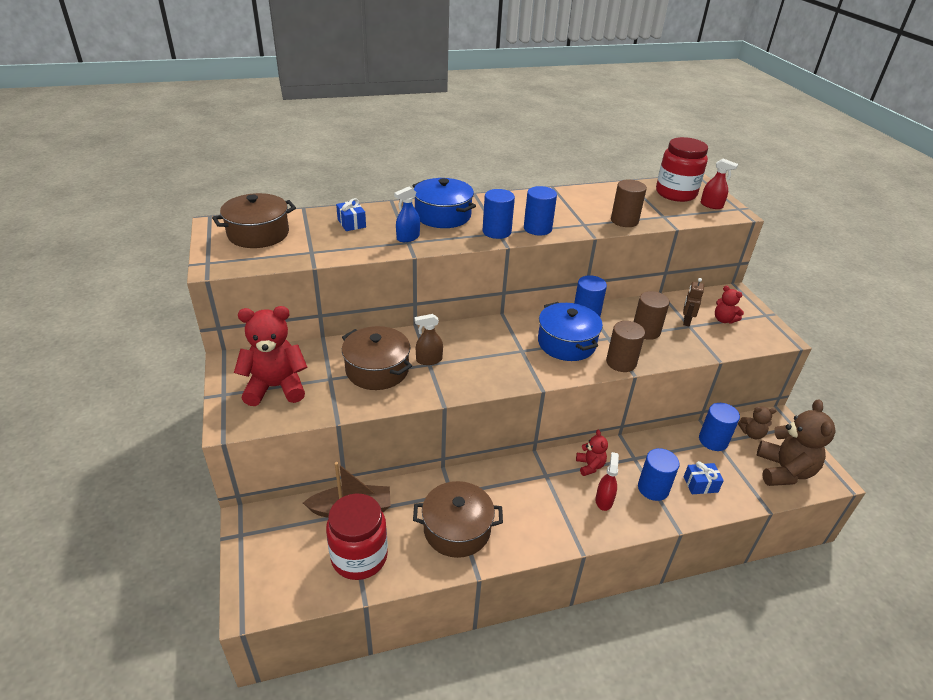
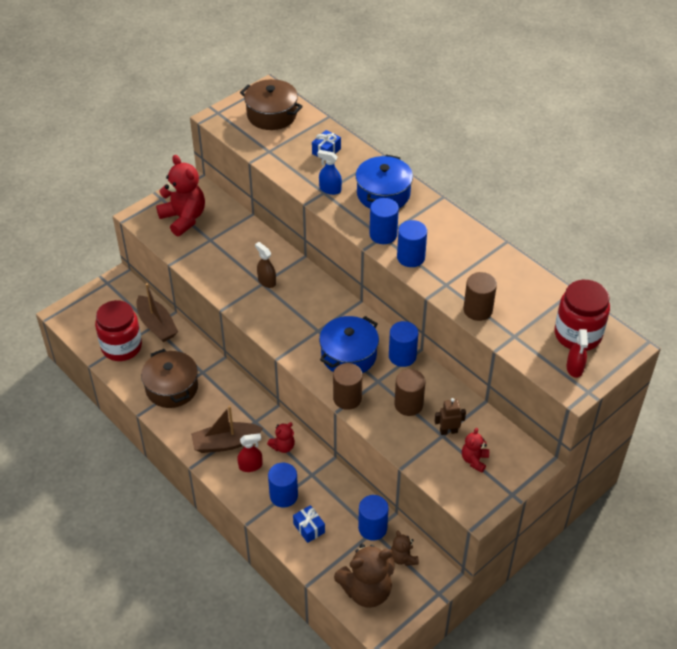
camera: 65 degrees right, 10 degrees up
(377, 370) = (235, 259): brown pot -> none
(563, 510) = (225, 443): none -> brown boat

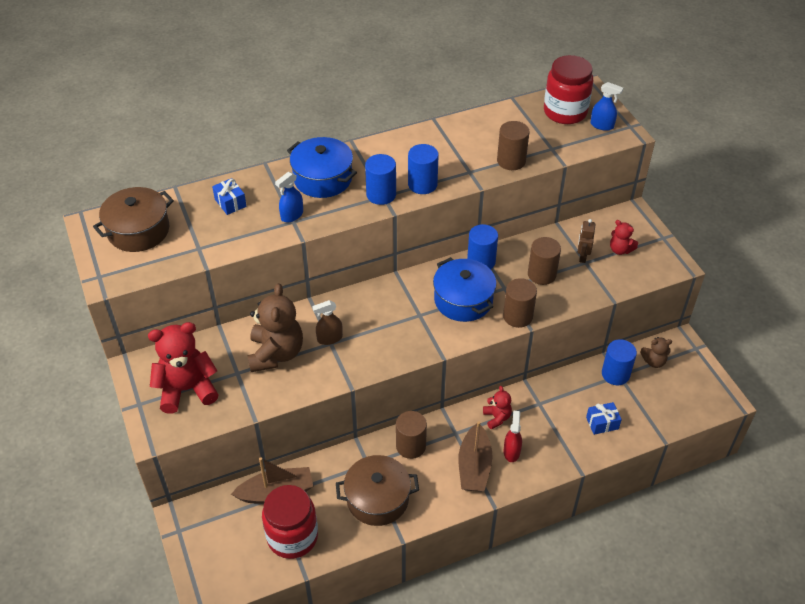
camera: 70 degrees left, 0 degrees up
(230, 395) = (411, 446): none -> brown cylinder
(283, 495) = (557, 433): blue cylinder -> none
(366, 590) = (681, 398): brown teddy bear -> brown teddy bear (276, 354)
(574, 368) = (602, 125): red spray bottle -> blue spray bottle

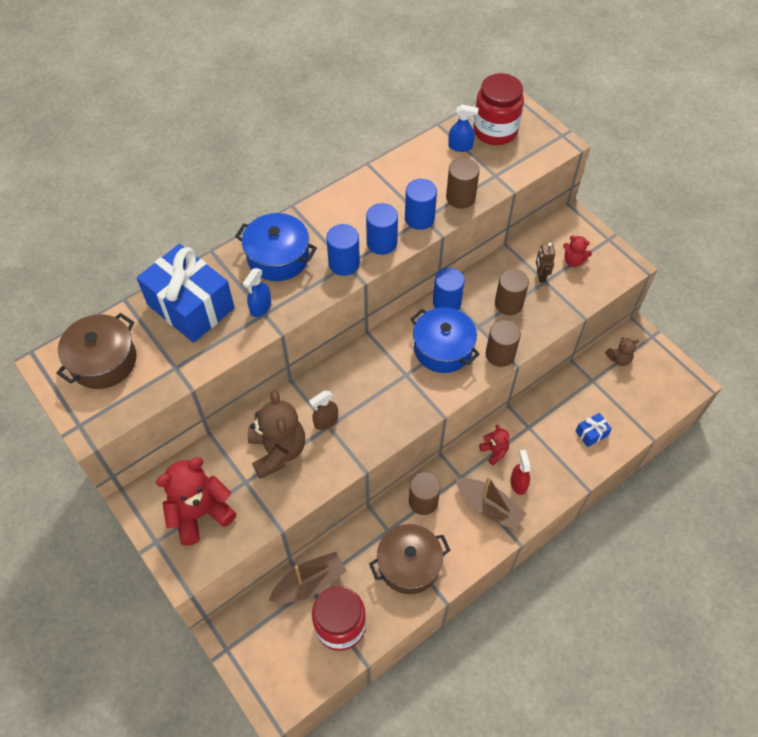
camera: 15 degrees left, 10 degrees up
(230, 203) = (191, 306): blue gift -> blue gift, size x2.38
(474, 466) = (488, 507): brown boat -> brown boat turned 45 degrees counterclockwise
(602, 125) = (535, 139): blue spray bottle -> blue spray bottle (460, 146)
(615, 374) = (588, 380): blue cylinder -> blue cylinder (419, 218)

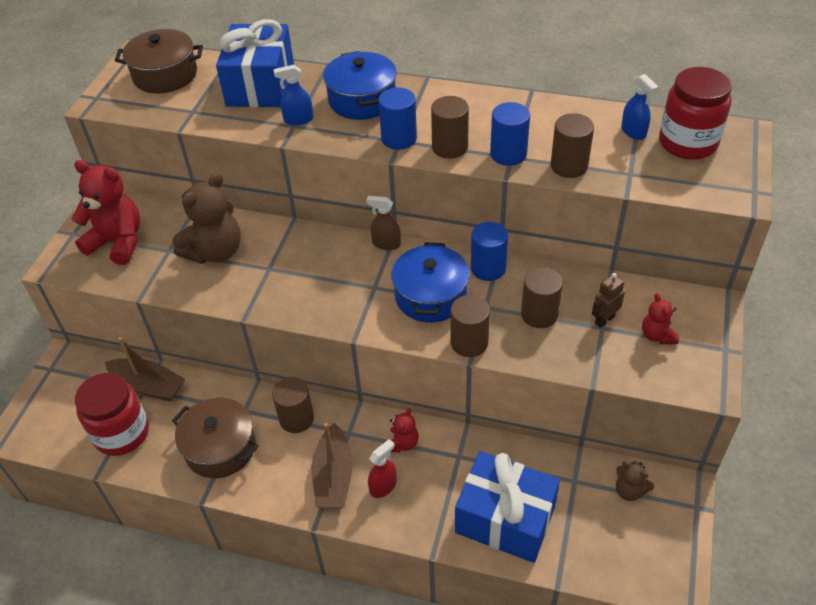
camera: 55 degrees right, 10 degrees down
(326, 421) = (272, 263): brown spray bottle -> brown spray bottle (386, 244)
(381, 243) = (450, 147): blue cylinder -> brown cylinder
(591, 433) = (505, 519): blue gift -> blue gift, size x2.38

